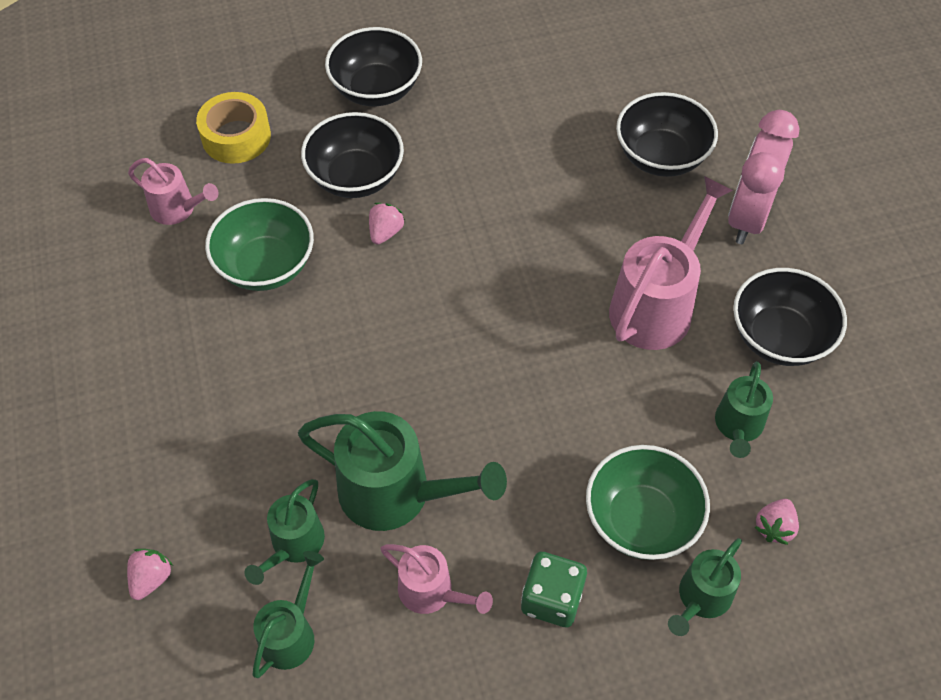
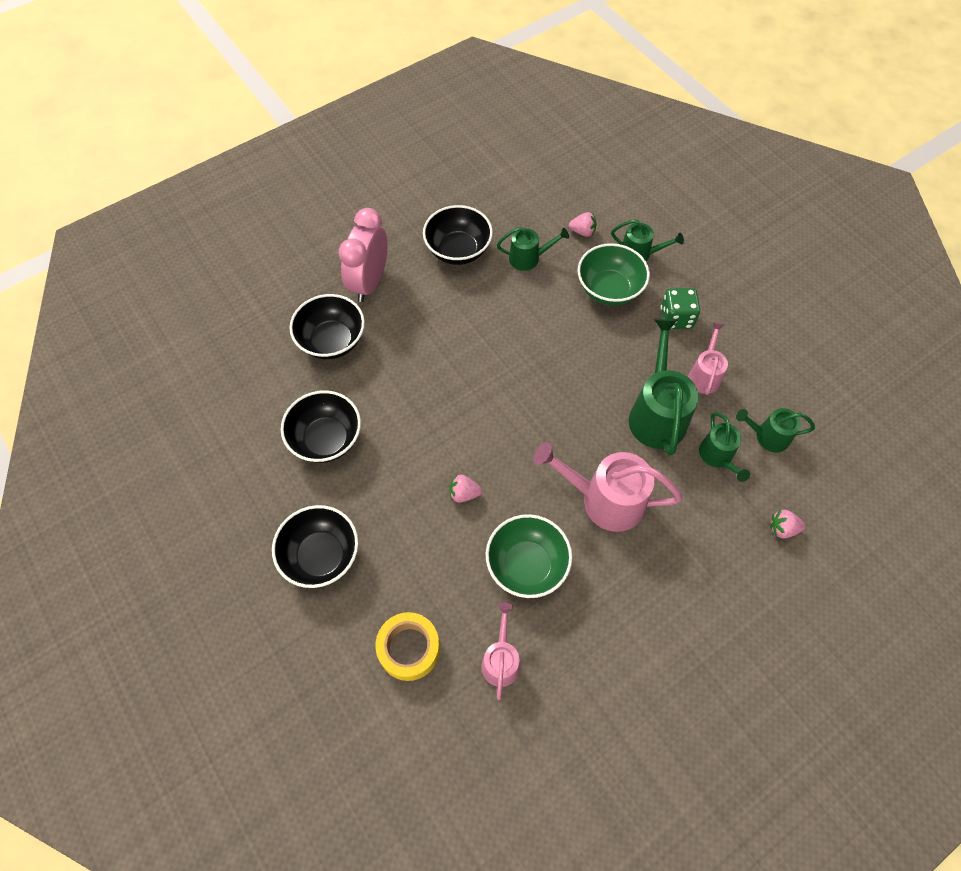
camera: 110 degrees left, 5 degrees up
(294, 545) = (718, 457): green watering can -> green watering can turned 75 degrees clockwise
(355, 177) = (420, 535): black bowl -> black bowl (326, 439)
(657, 305) = (460, 315): pink watering can -> pink watering can (604, 500)
(748, 217) = (369, 282): pink clock -> pink clock turned 105 degrees clockwise

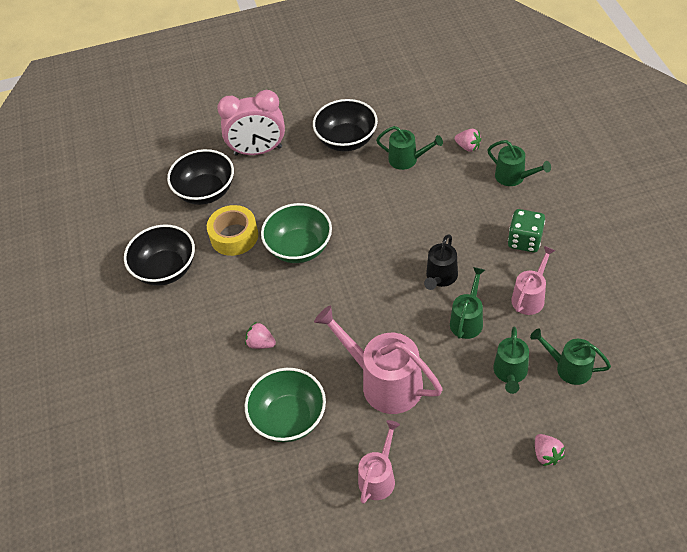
camera: 25 degrees right, 10 degrees down
(321, 556) = (120, 361): black bowl -> none
(369, 282) = (258, 151): pink clock -> pink clock turned 135 degrees counterclockwise
(409, 649) = (157, 457): yellow tape -> yellow tape (234, 236)
(501, 660) = (230, 490): pink watering can -> pink watering can (379, 477)
(609, 289) = (470, 202): green bowl -> green bowl (299, 248)
(613, 376) = (440, 277): none -> black watering can
(656, 413) = (467, 320): green watering can -> green watering can, size x0.57
(782, 528) = (546, 454): pink strawberry -> pink strawberry turned 135 degrees counterclockwise

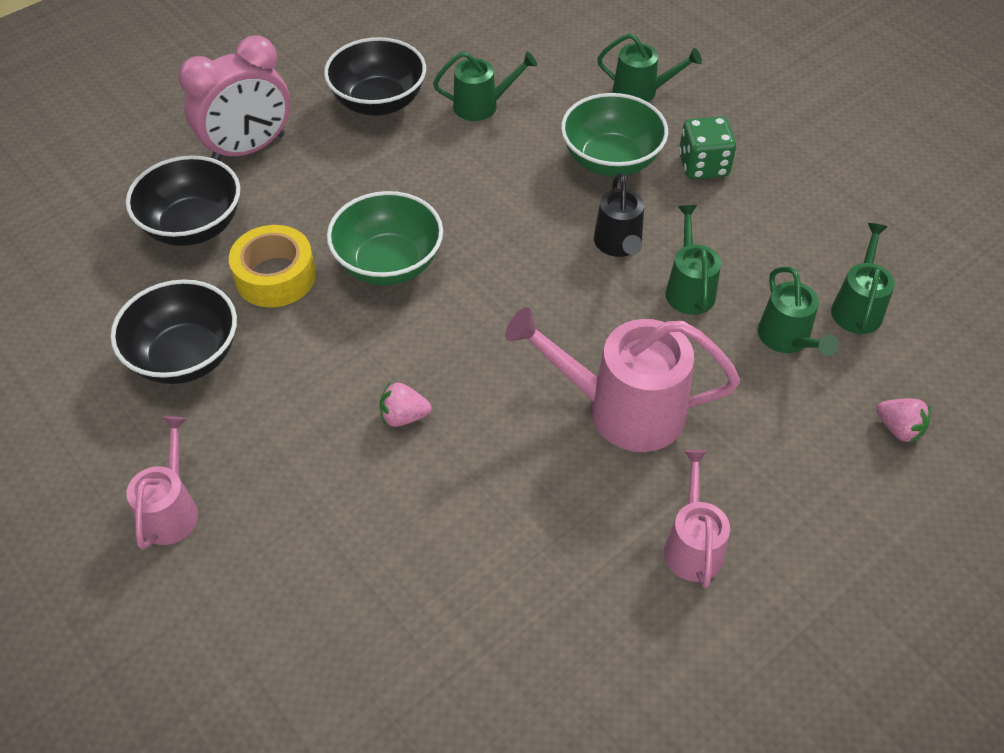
camera: 30 degrees left, 0 degrees up
(289, 418) = (509, 510): green bowl -> green bowl (611, 160)
(468, 147) = (557, 69): pink strawberry -> none
(530, 297) = (753, 234): pink watering can -> pink watering can (171, 510)
(569, 367) = (857, 307): green watering can -> green watering can turned 105 degrees clockwise

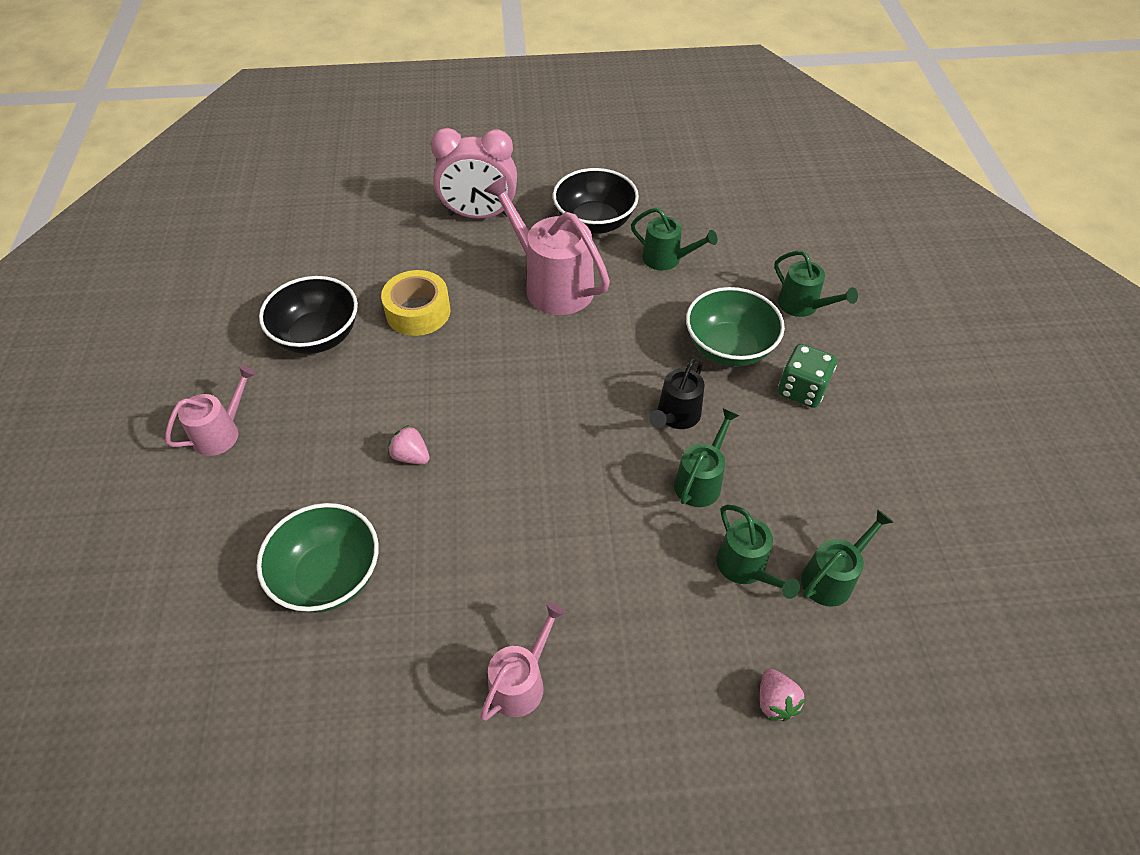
camera: 35 degrees right, 0 degrees up
(193, 226) = (399, 251): black bowl -> none
(388, 264) = (498, 342): green bowl -> green bowl (329, 576)
(622, 409) = (564, 544): pink watering can -> pink watering can (552, 284)
(787, 339) = (745, 568): green watering can -> green watering can turned 45 degrees counterclockwise

